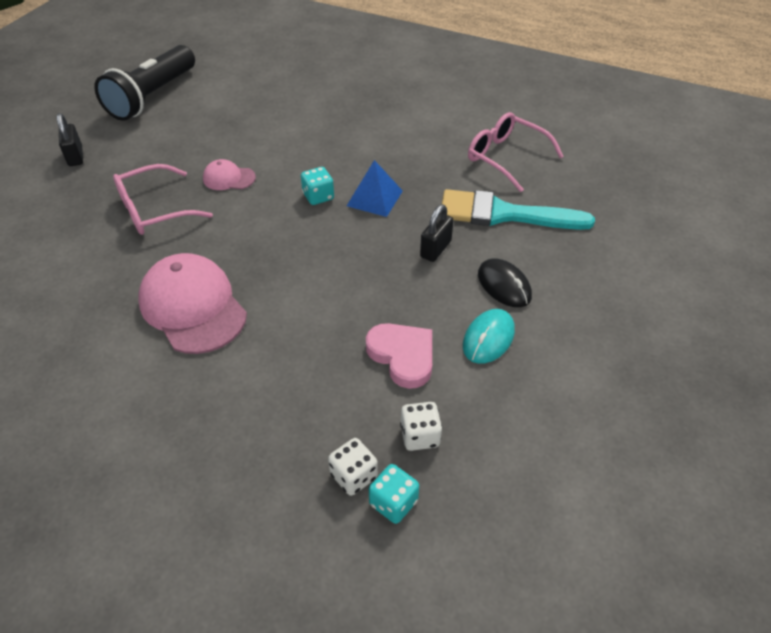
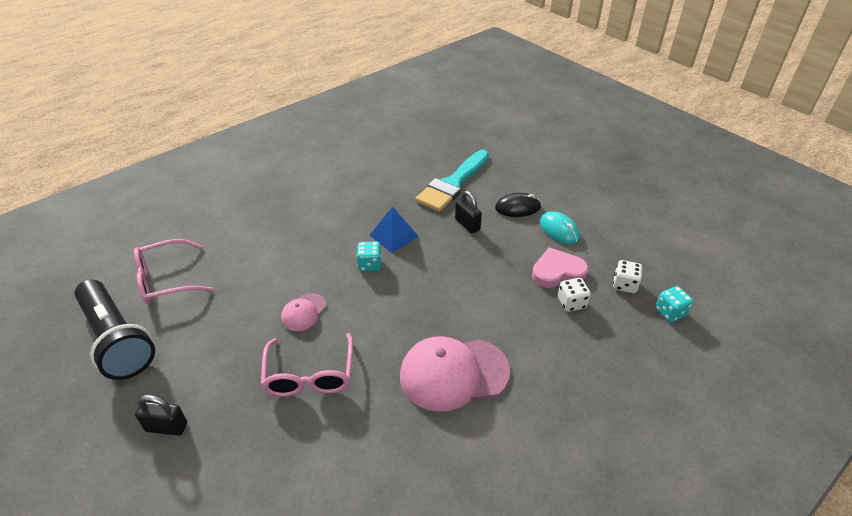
camera: 65 degrees left, 5 degrees down
(354, 476) = (646, 324): white dice -> white dice (571, 303)
(505, 157) = (396, 162): pink glasses -> pink glasses (166, 280)

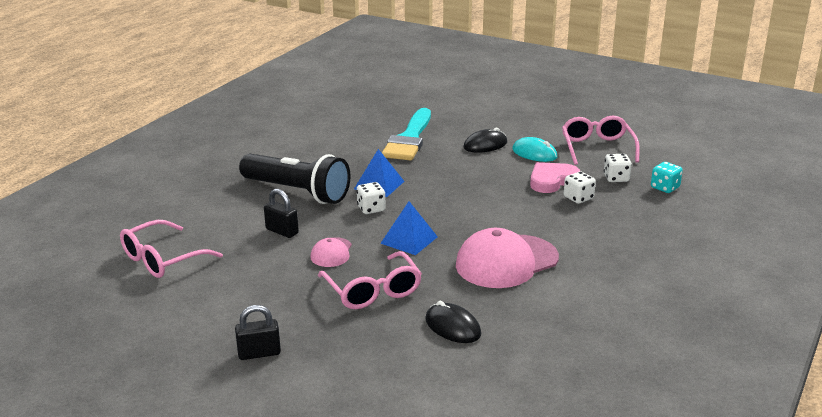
camera: 20 degrees left, 15 degrees down
(118, 339) = (149, 310): black flashlight -> black flashlight (297, 192)
(353, 451) = (452, 327): none -> black mouse
(370, 264) = (371, 209): turquoise dice -> white dice
(380, 315) = (409, 240): none -> blue pyramid
(467, 224) = (445, 165): black padlock -> black padlock (282, 231)
(626, 237) = (597, 148): none -> pink glasses

